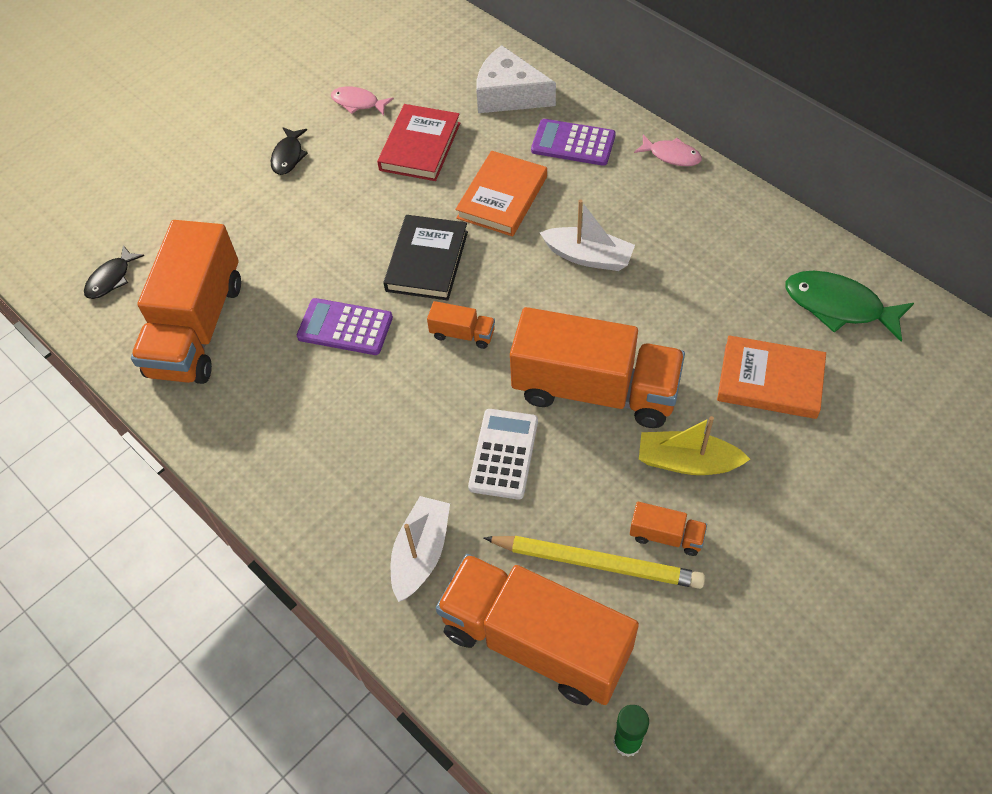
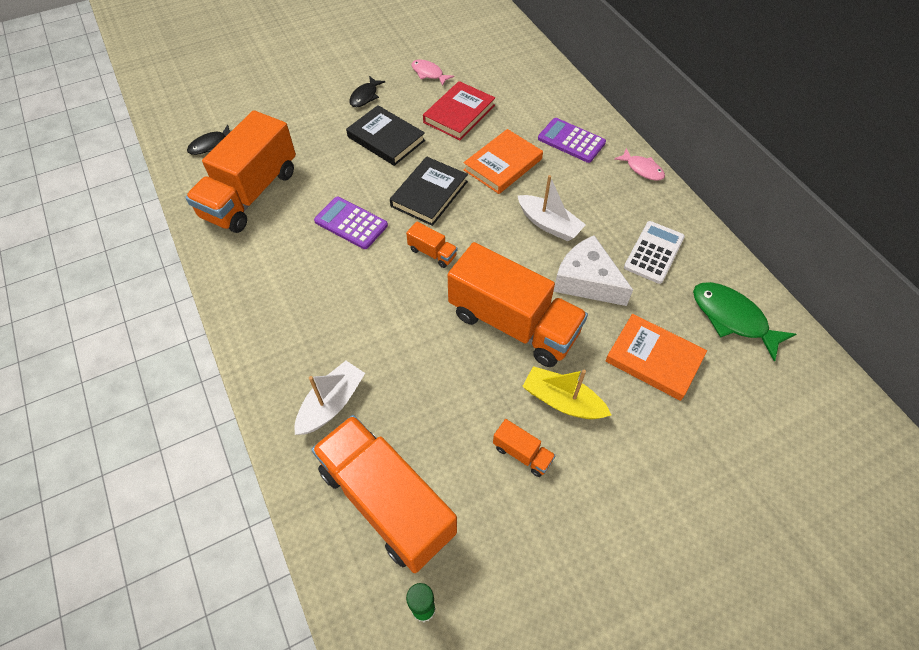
camera: 15 degrees right, 0 degrees up
(341, 205) = (386, 139): none -> black book
(503, 454) = (424, 350): white calculator -> white calculator (654, 252)
(508, 94) = (538, 95): white cheese -> white cheese (587, 281)
(597, 563) = (459, 456): yellow pencil -> none

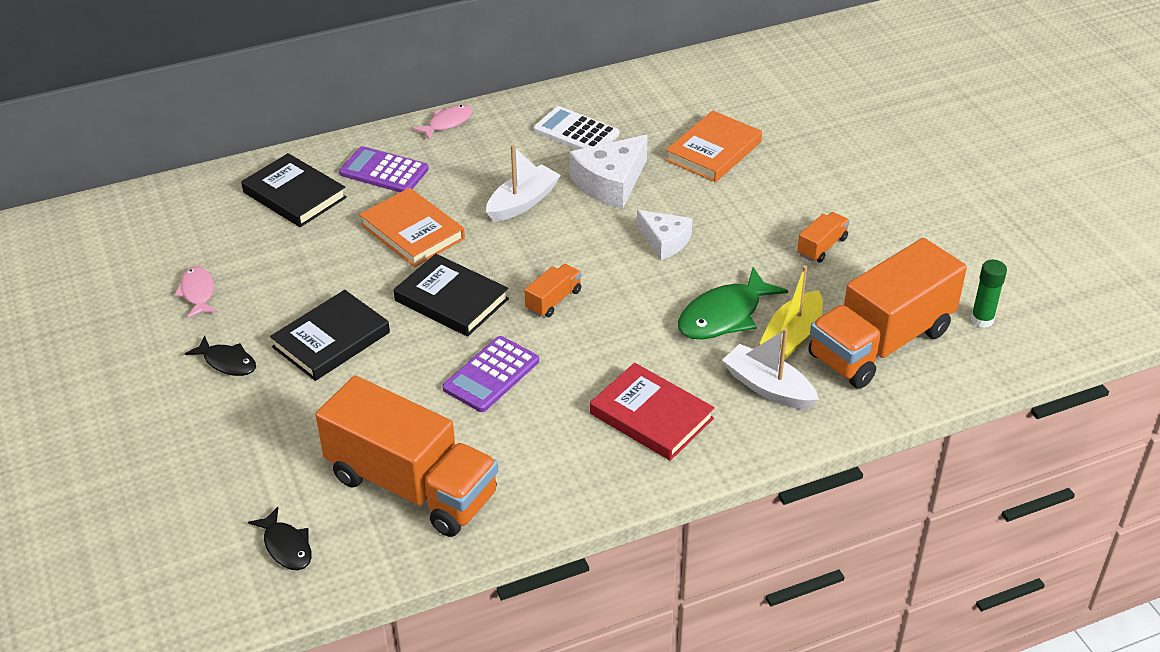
camera: 85 degrees left, 15 degrees down
(429, 73) = (198, 292): pink fish -> pink fish turned 120 degrees clockwise
(459, 114) = (300, 266): red book -> red book (651, 416)
(513, 323) = (664, 241): orange truck -> white cheese
(534, 100) = (294, 195): none -> black book
(562, 401) = (762, 215): yellow boat -> yellow boat (792, 336)
(571, 141) = (384, 171): purple calculator -> purple calculator turned 75 degrees clockwise
(732, 318) = (667, 96): green fish -> green fish (724, 316)

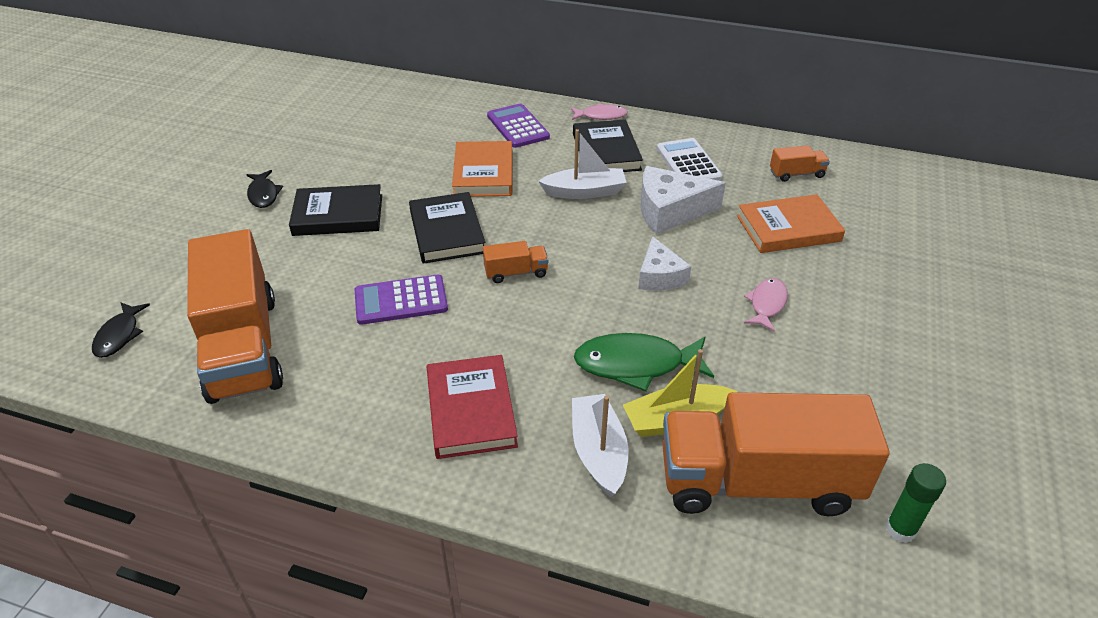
camera: 40 degrees right, 0 degrees up
(198, 292) = (309, 144): pink fish -> pink fish (766, 304)
(294, 195) = (443, 115): black book -> black book (606, 152)
(822, 247) = (799, 357): orange truck -> orange truck (796, 174)

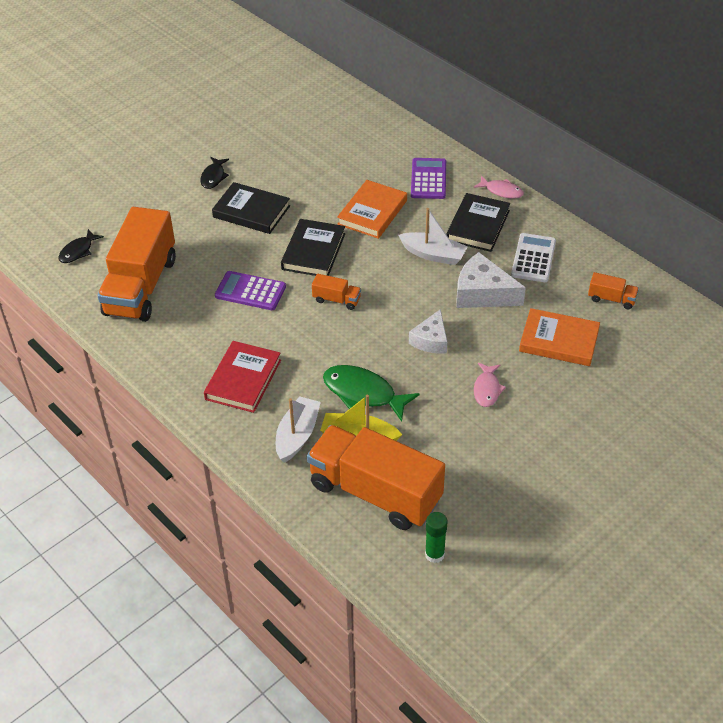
camera: 30 degrees right, 5 degrees up
(766, 304) = (487, 389): pink fish -> pink fish turned 135 degrees clockwise

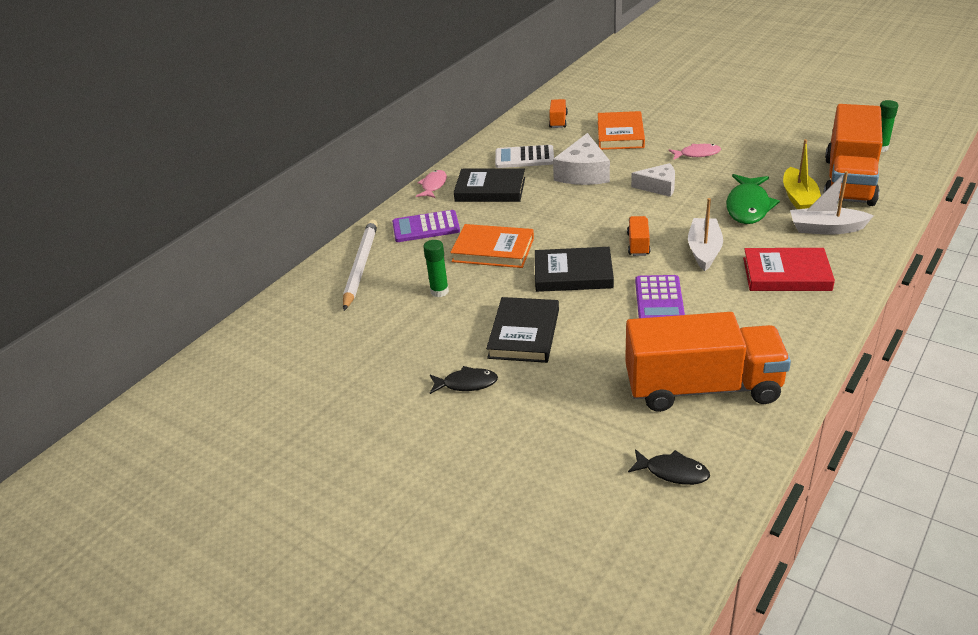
camera: 100 degrees left, 10 degrees down
(328, 176) = (439, 291): none -> green glue stick
(385, 140) = (361, 266): none -> white pencil
(433, 254) = (543, 205): white boat -> white boat (704, 250)

